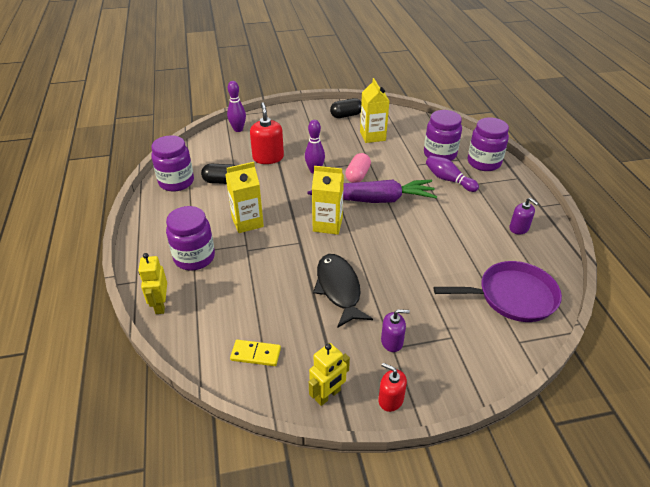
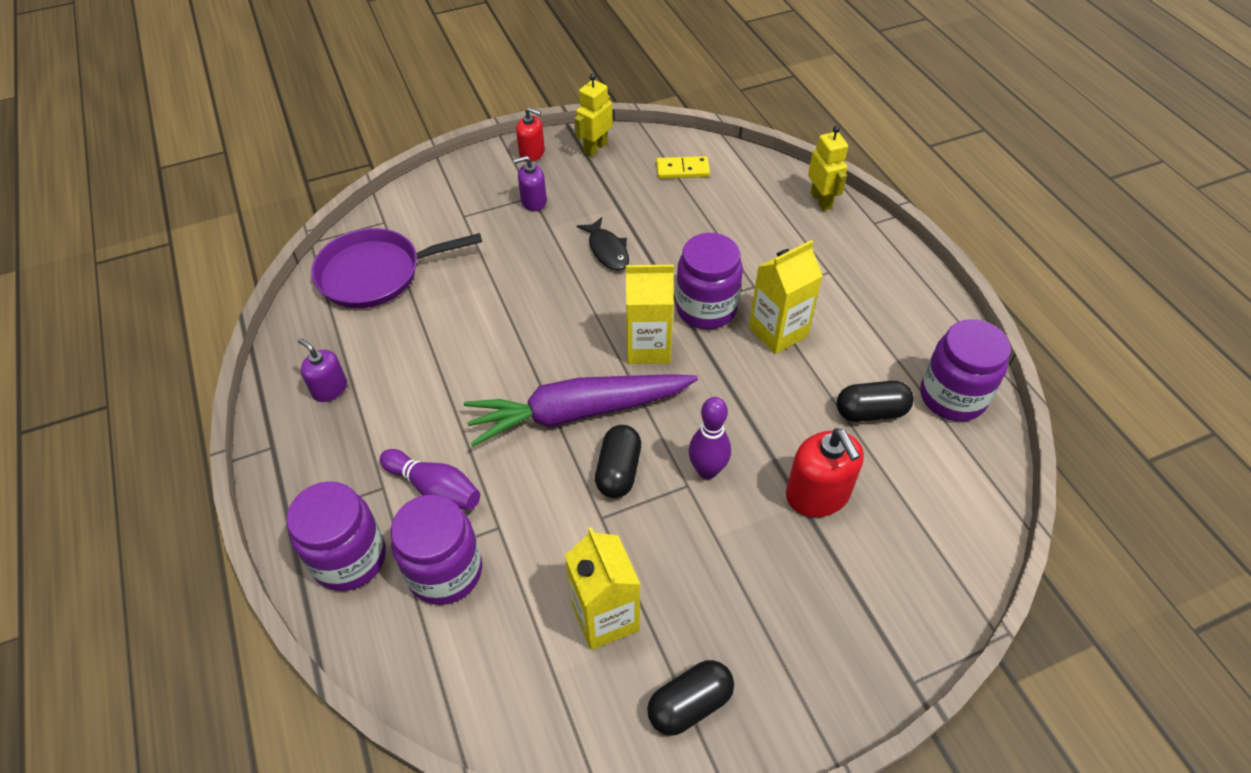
camera: 170 degrees right, 10 degrees up
(194, 257) = (821, 263): purple jar -> purple jar (706, 309)
(238, 129) = (936, 585): purple bowling pin -> none
(339, 289) = (607, 250): black fish -> black fish, size x0.62
(357, 175) = (618, 471): pink capsule -> black capsule

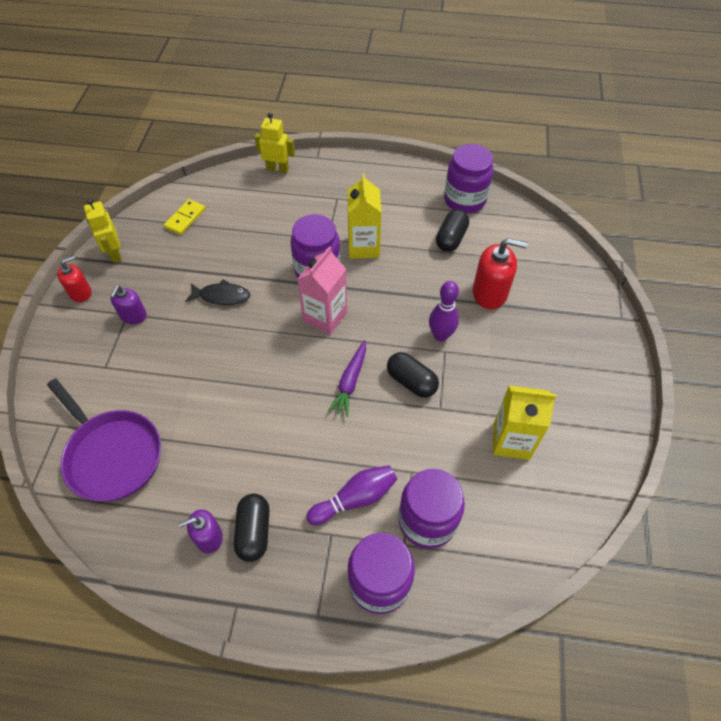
camera: 60 degrees left, 5 degrees up
(375, 274) = (112, 455): purple pan -> purple pan turned 60 degrees counterclockwise
(578, 413) = (350, 382): purple carrot -> purple carrot, size x0.50
(648, 347) = (325, 316): yellow carton -> pink carton
(690, 704) = (588, 425): black capsule -> black capsule (254, 531)

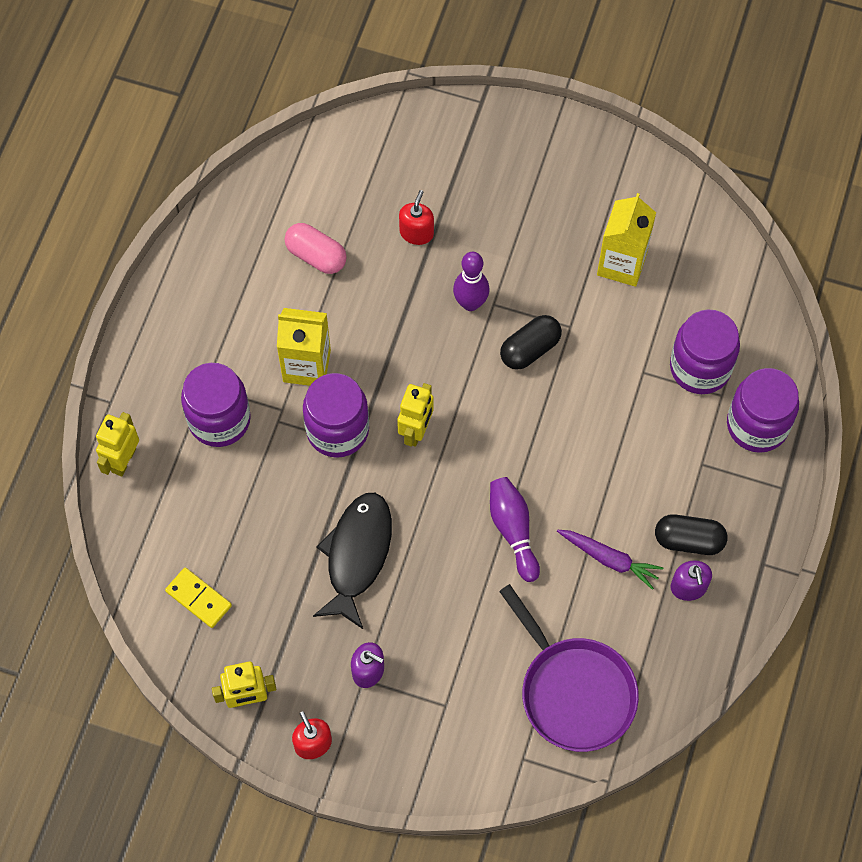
camera: 80 degrees left, 10 degrees up
(112, 455) = (574, 692): purple pan -> purple pan turned 90 degrees clockwise
(222, 296) = (357, 555): black fish -> black fish, size x1.62
(325, 316) = (416, 431): pink carton -> yellow robot
(350, 382) = (518, 416): purple carrot -> purple carrot (609, 559)
(355, 499) = (666, 433): purple bowling pin -> purple bowling pin (513, 530)
(451, 239) = (316, 256): black capsule -> pink capsule
(464, 200) = (248, 222): purple jar -> purple jar (219, 420)
(490, 293) = (416, 233): red soap dispenser -> red soap dispenser, size x0.62

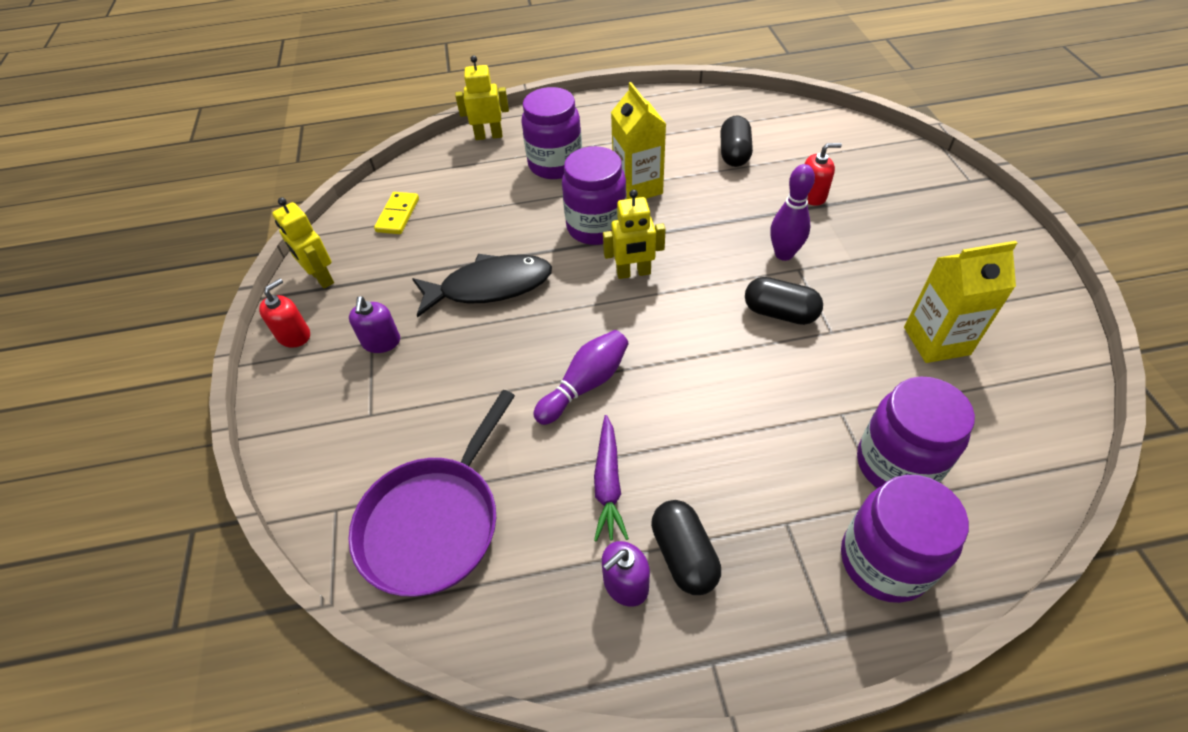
camera: 65 degrees right, 15 degrees down
(316, 256) = (734, 154): pink capsule -> black capsule

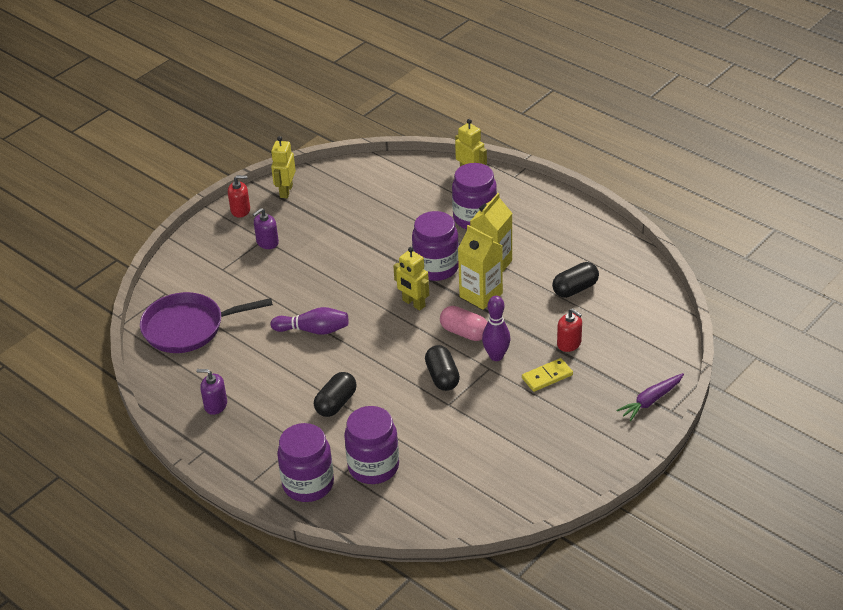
camera: 50 degrees right, 10 degrees down
(398, 215) = (360, 185): yellow domino -> yellow domino (547, 376)
(489, 287) = (344, 255): black fish -> none
(608, 483) = (262, 371): purple carrot -> purple carrot (651, 400)
(684, 555) = (247, 416): black capsule -> black capsule (336, 403)
(722, 258) = (464, 332): none -> pink capsule
(936, 341) = (485, 449): yellow carton -> yellow carton (481, 295)

